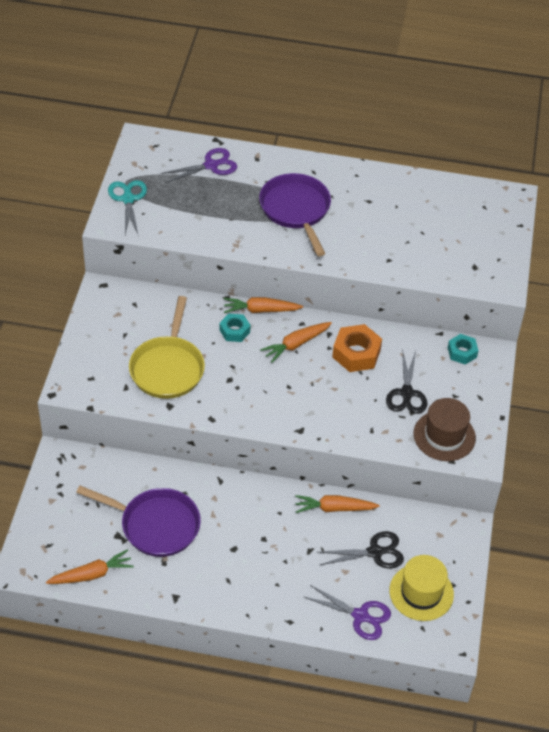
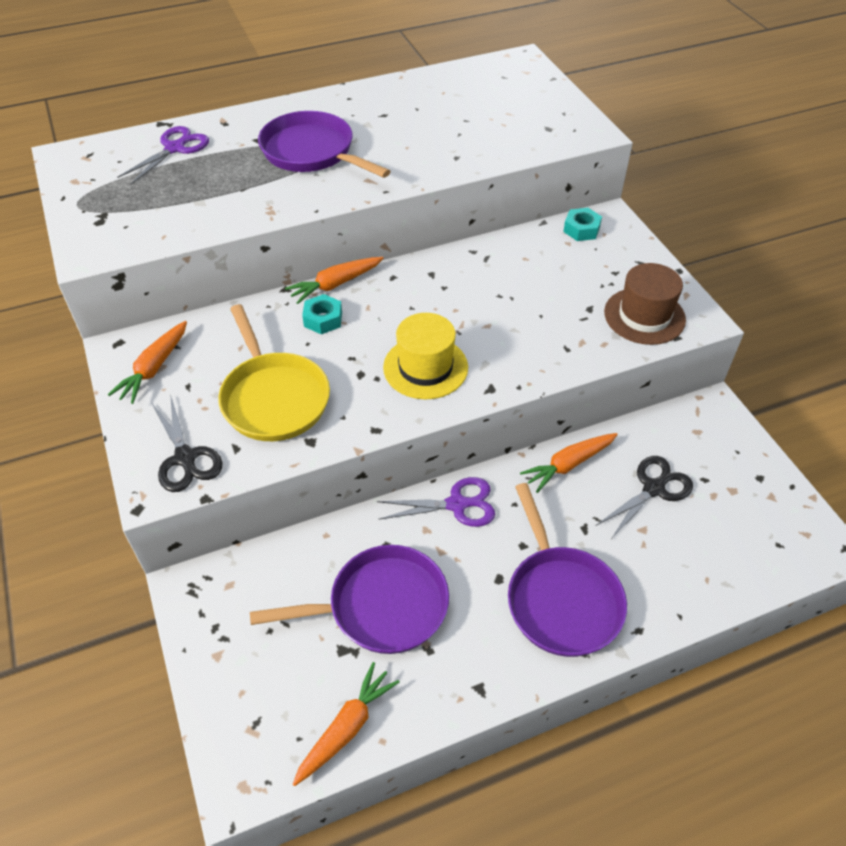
camera: 30 degrees left, 0 degrees up
(128, 199) = (93, 219): turquoise scissors -> none
(260, 579) = (561, 598): none -> purple pan
(296, 344) = (405, 301): orange carrot -> orange carrot (154, 368)
(356, 353) = (478, 279): orange nut -> none
(361, 616) = (707, 572): purple scissors -> purple scissors (457, 504)
(406, 393) = (567, 293): black scissors -> black scissors (185, 458)
(421, 592) = (740, 505): yellow hat -> yellow hat (425, 367)

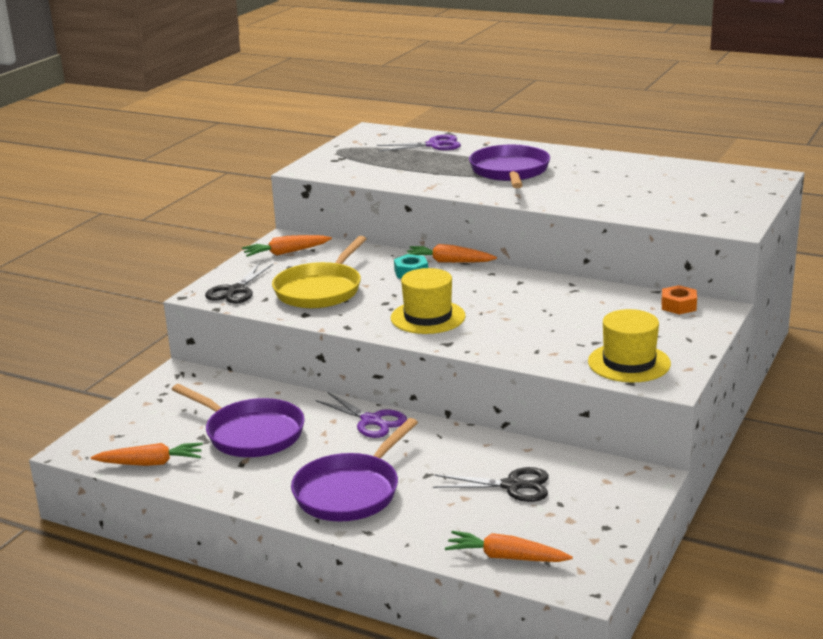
camera: 50 degrees right, 25 degrees down
(568, 465) = (476, 444): orange carrot -> orange carrot (506, 557)
(581, 229) = (678, 306): turquoise nut -> orange nut
(644, 316) = (629, 363): brown hat -> yellow hat

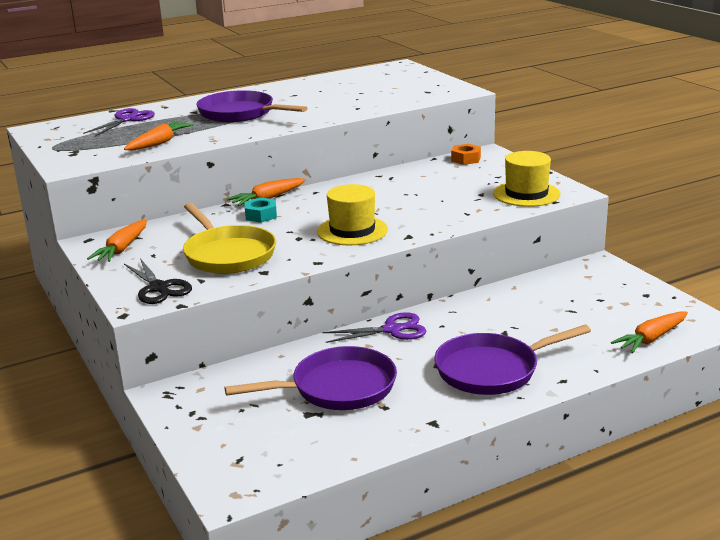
camera: 55 degrees left, 0 degrees up
(150, 463) = (320, 454): orange carrot -> orange carrot (159, 143)
(351, 491) = (492, 370): purple pan -> purple pan turned 90 degrees clockwise
(513, 486) = (558, 307): black scissors -> none

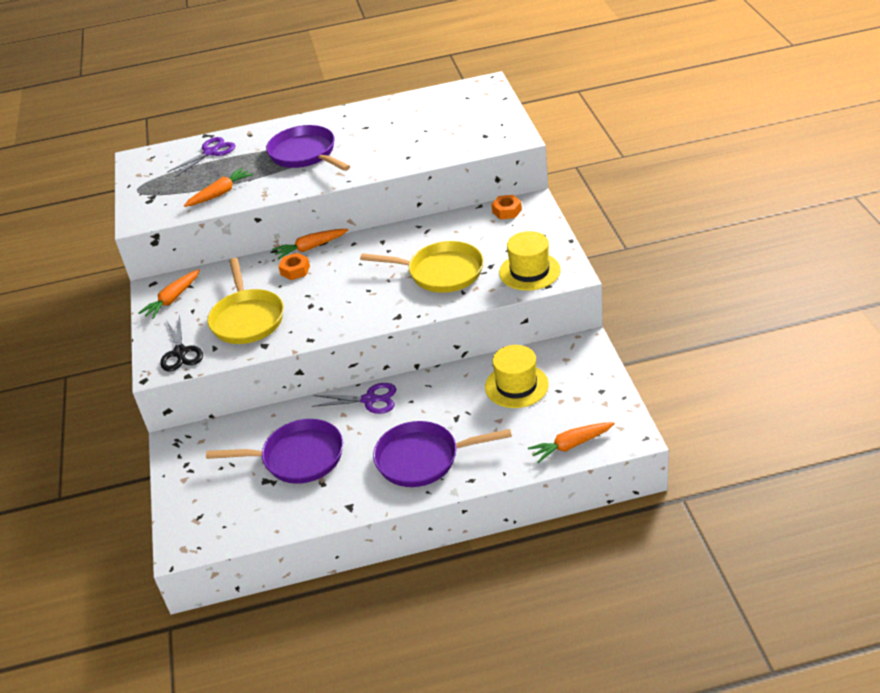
camera: 20 degrees right, 15 degrees up
(261, 215) = (295, 270): turquoise nut -> orange nut
(352, 231) = (357, 302): yellow hat -> yellow hat (516, 386)
(430, 203) = (440, 272): none -> yellow pan

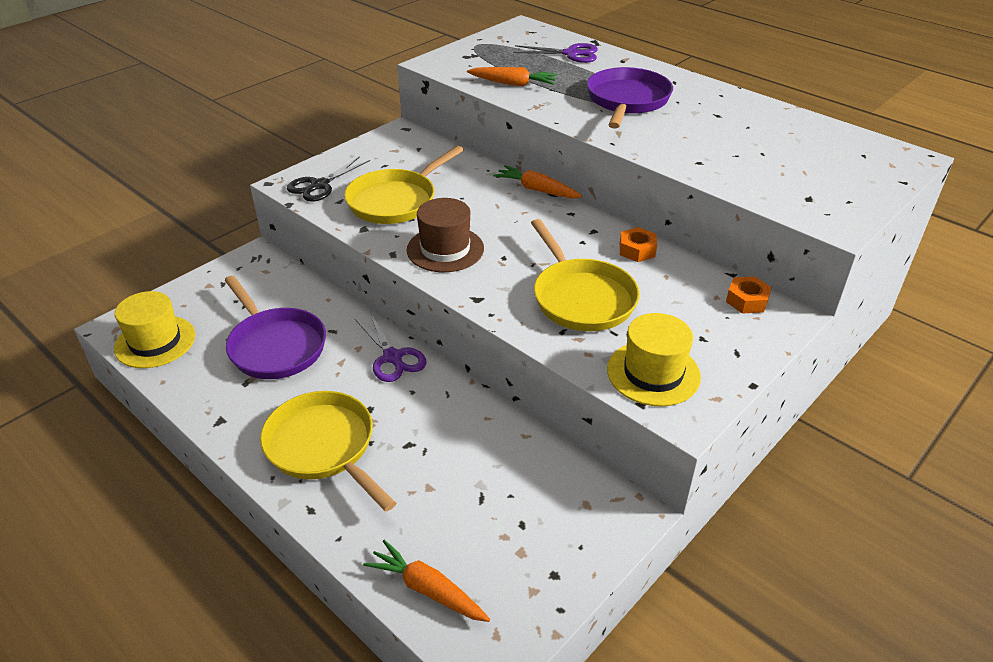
camera: 50 degrees right, 0 degrees up
(173, 299) = (392, 148): orange carrot -> none
(295, 270) = (493, 196): orange nut -> orange nut (637, 250)
(331, 313) = (445, 249): none -> brown hat
(423, 459) = (324, 447): purple pan -> yellow pan
(516, 386) = (501, 476): yellow hat -> yellow hat (155, 342)

